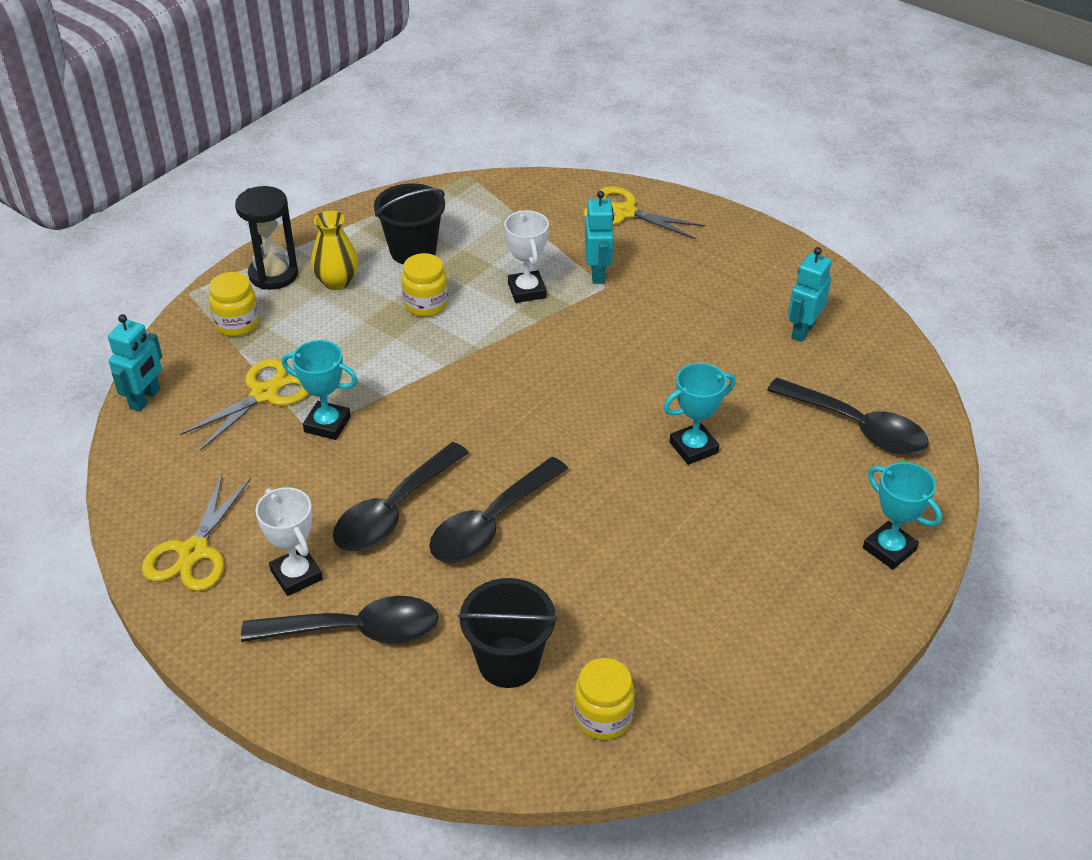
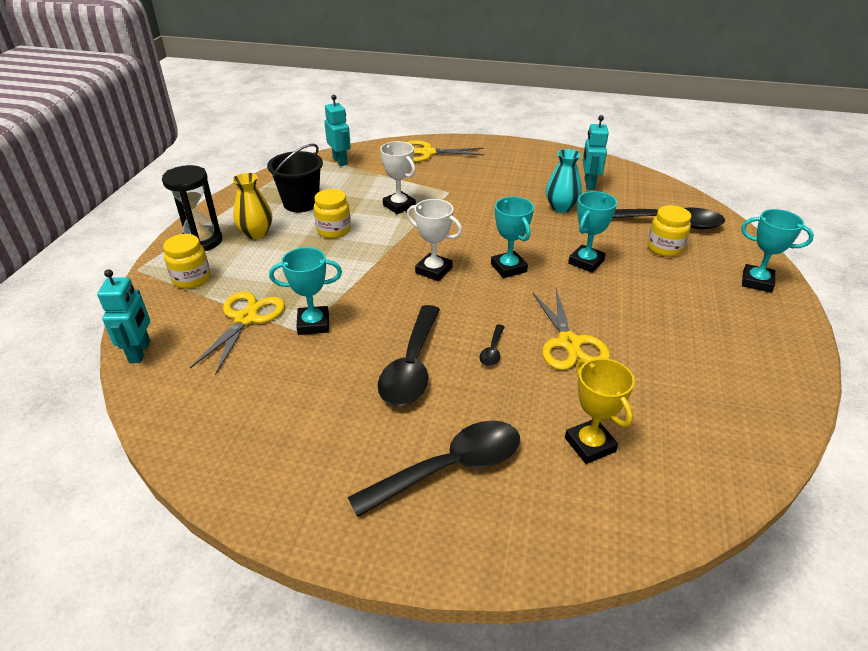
camera: 25 degrees left, 5 degrees down
(194, 552) = (259, 456): yellow scissors -> yellow scissors (569, 343)
(296, 575) = (366, 442): white trophy -> white trophy (433, 270)
(490, 523) = (492, 351): black spoon -> black spoon, size x0.44
(508, 662) = (590, 445): black bucket -> yellow trophy
(592, 424) = (508, 268): none -> turquoise trophy
(598, 273) = (438, 186): turquoise robot -> turquoise robot (340, 161)
(603, 717) = (693, 458): yellow jar -> yellow jar (664, 248)
(732, 356) = (561, 207): none -> turquoise vase

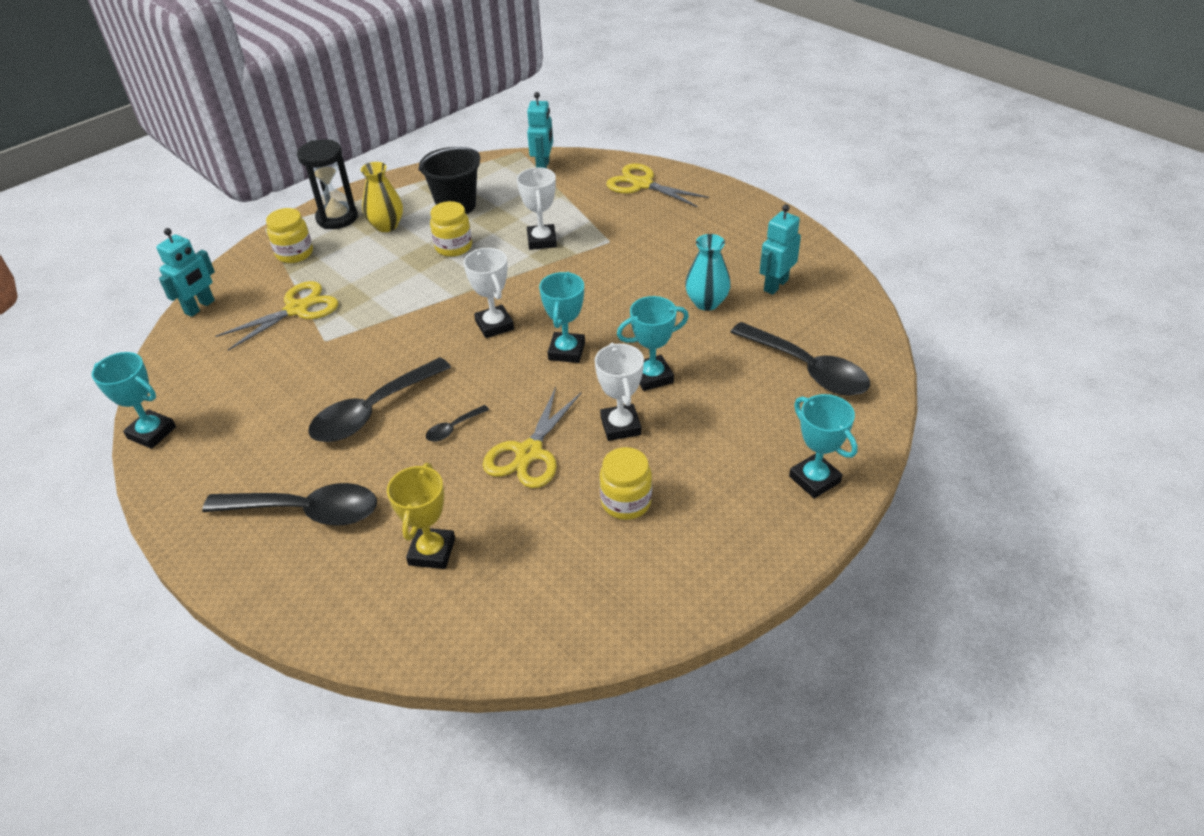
camera: 35 degrees right, 5 degrees up
(313, 324) = (340, 336): turquoise trophy -> turquoise trophy (152, 433)
(606, 300) = (620, 426): none -> white trophy
(664, 248) = (760, 396): yellow jar -> yellow jar (626, 502)

